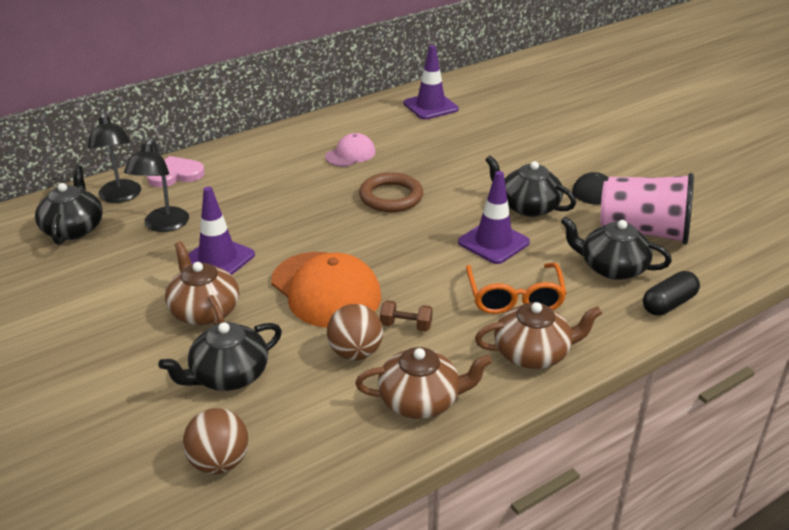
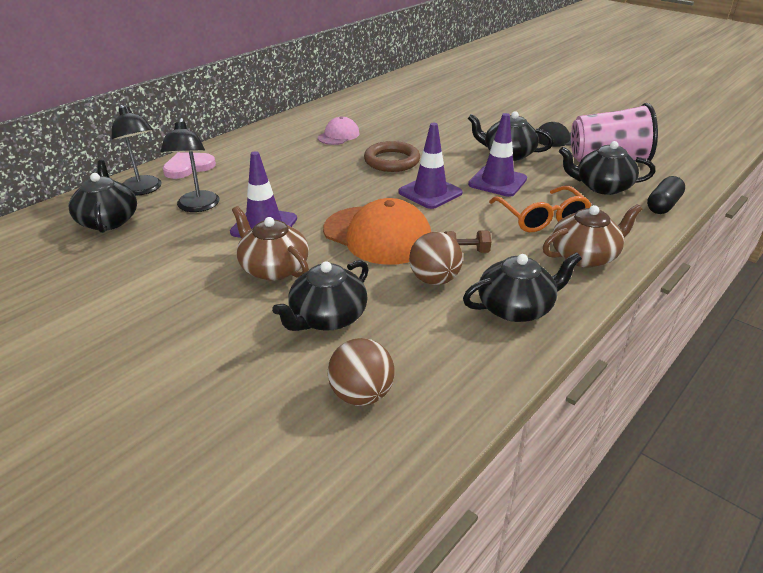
camera: 15 degrees left, 0 degrees up
(420, 400) = (516, 308): brown teapot -> black teapot
(430, 106) = (385, 97): purple traffic cone -> purple traffic cone (430, 192)

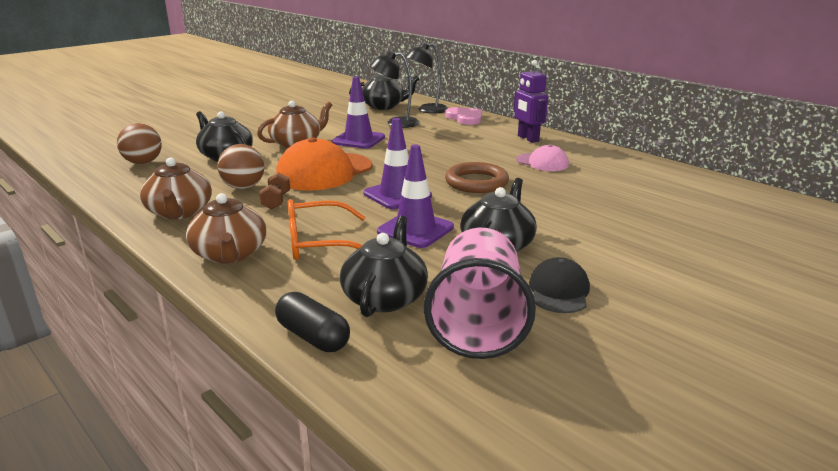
camera: 95 degrees right, 10 degrees down
(270, 139) = (528, 138): none -> purple robot
(516, 308) = (179, 212): black teapot -> brown teapot

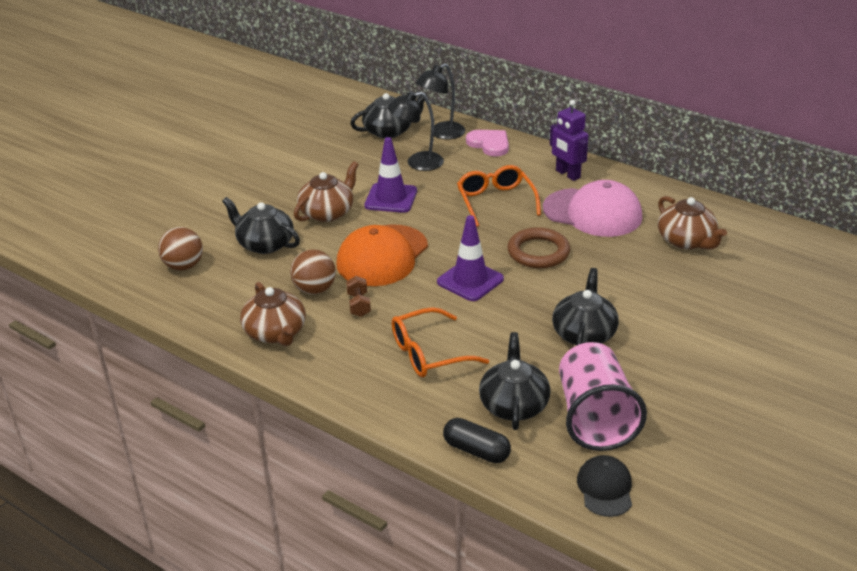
camera: 10 degrees left, 10 degrees up
(230, 254) = (358, 378): brown teapot -> brown teapot (686, 241)
(415, 230) = (506, 325): purple traffic cone -> none
(452, 148) = (495, 201): none -> orange glasses
(542, 162) = (592, 213): pink cap -> pink cap, size x1.85
(559, 291) = (647, 377): black cap -> black cap (605, 488)

